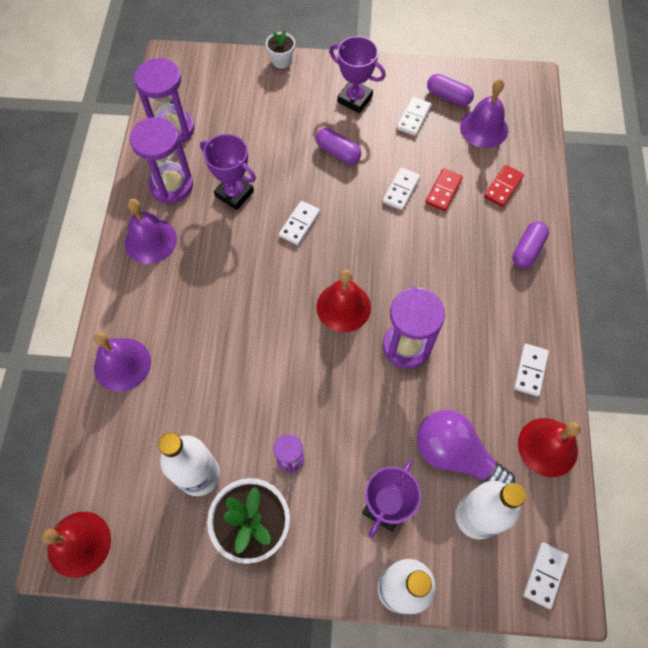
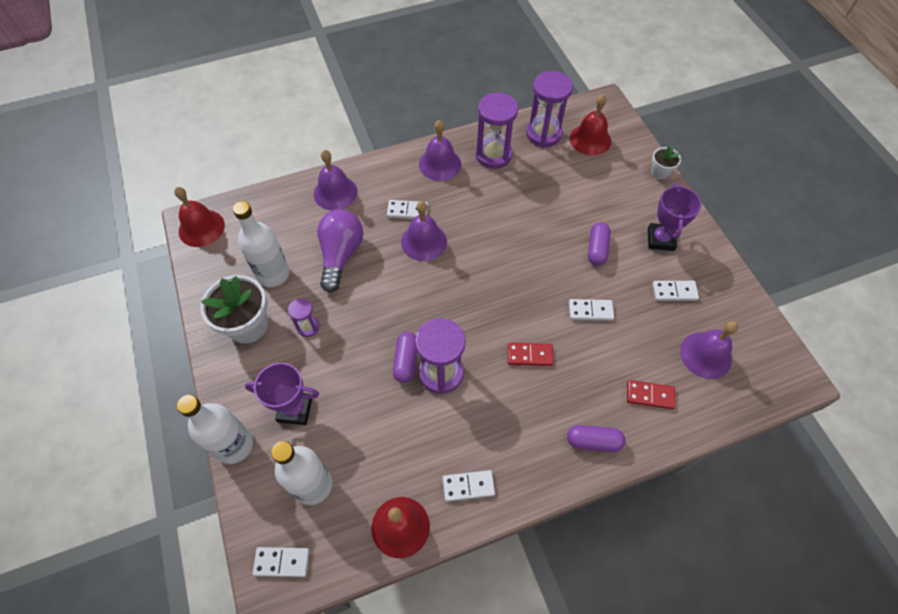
camera: 65 degrees right, 5 degrees down
(234, 194) = (511, 196): purple trophy -> none
(244, 299) = (424, 241): none -> purple bell
(299, 224) = (510, 250): white domino -> white domino (407, 211)
(343, 307) = (452, 312): red bell -> red bell (590, 139)
(443, 191) = (612, 345): red domino -> red domino (530, 355)
(448, 97) = (719, 311): purple capsule -> purple capsule (406, 361)
(455, 454) = (360, 448): purple light bulb -> purple light bulb (341, 255)

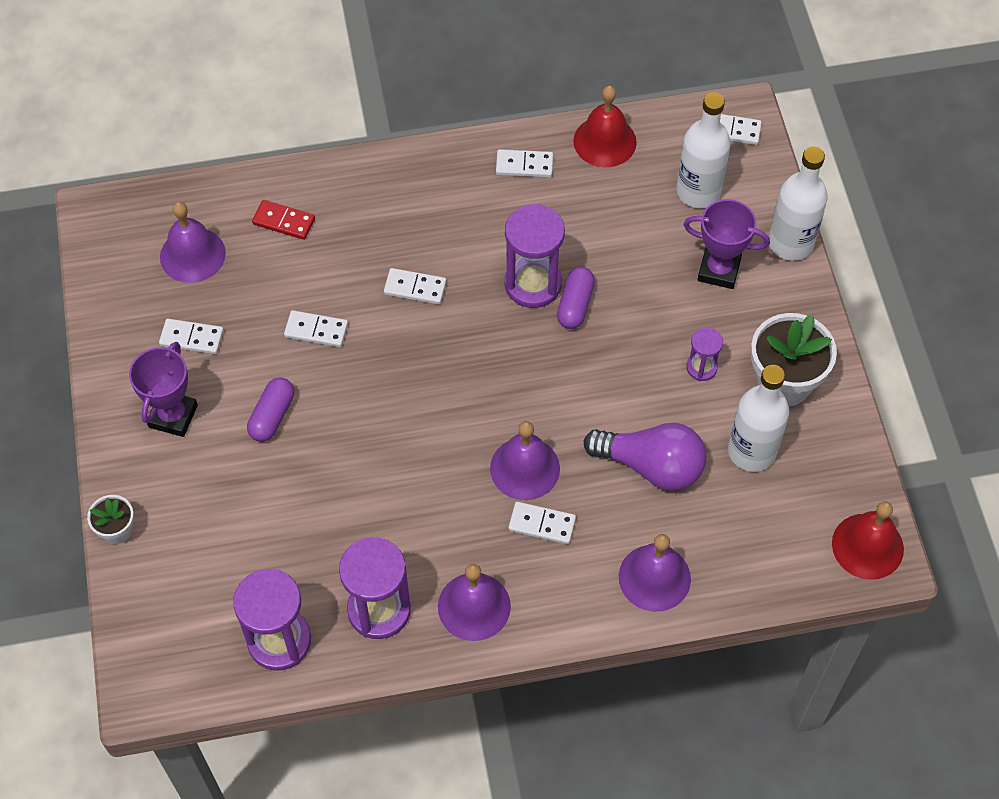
camera: 170 degrees left, 0 degrees up
(341, 255) = (651, 466): purple light bulb -> purple light bulb turned 90 degrees counterclockwise
(530, 355) = (415, 288): red domino -> white domino
(590, 139) = (203, 615): red bell -> none
(593, 441) = (370, 186): purple capsule -> none

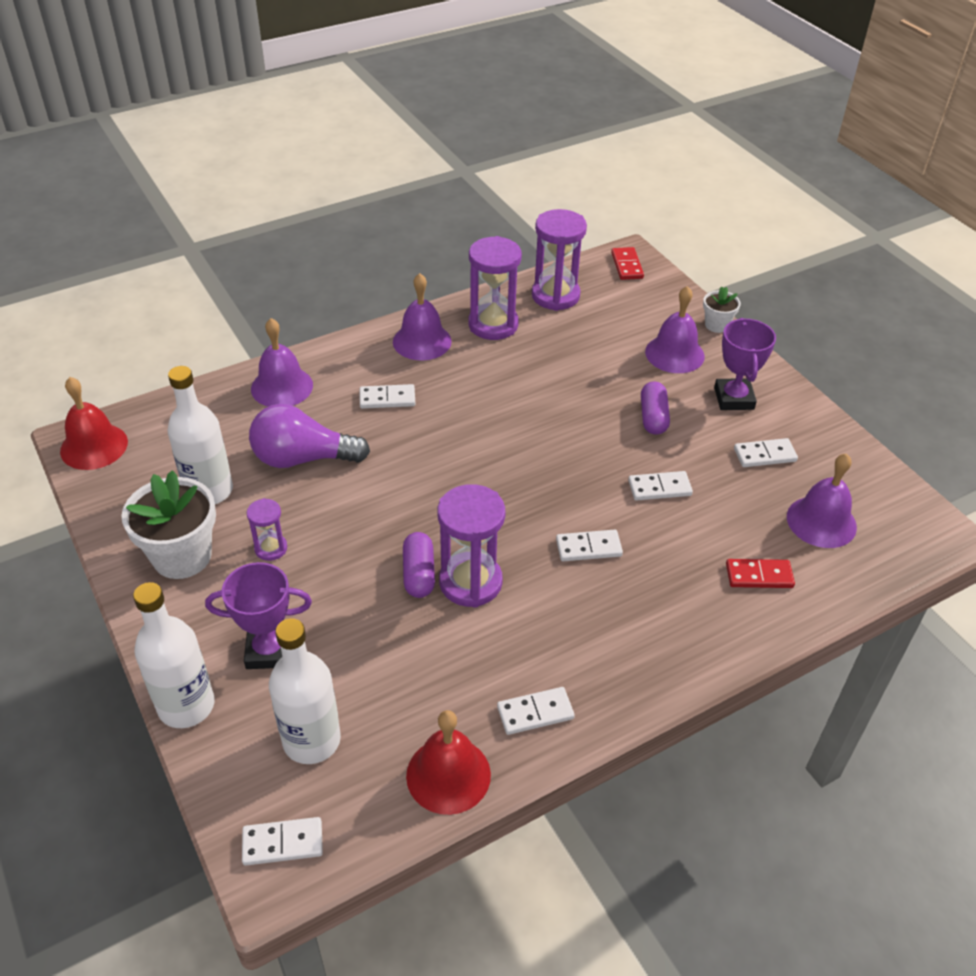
camera: 160 degrees right, 15 degrees down
(158, 673) = (627, 265): none -> red domino
(525, 468) = (417, 431): purple bell -> purple bell (674, 354)

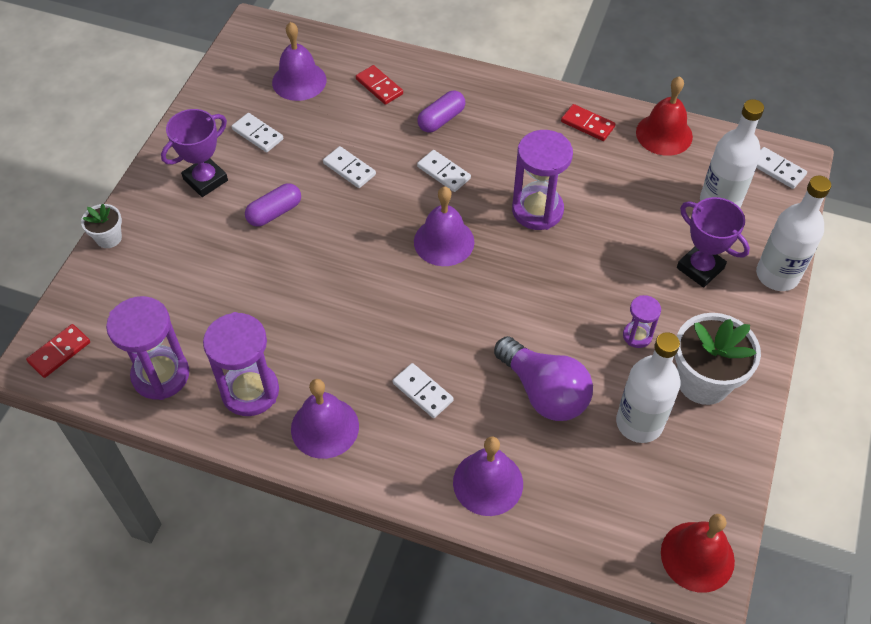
camera: 130 degrees left, 10 degrees up
(419, 574) = (561, 240): purple capsule -> purple capsule (441, 119)
(535, 713) = (587, 124): white domino -> red domino
(674, 354) = (177, 243): purple bell -> purple bell (444, 241)

